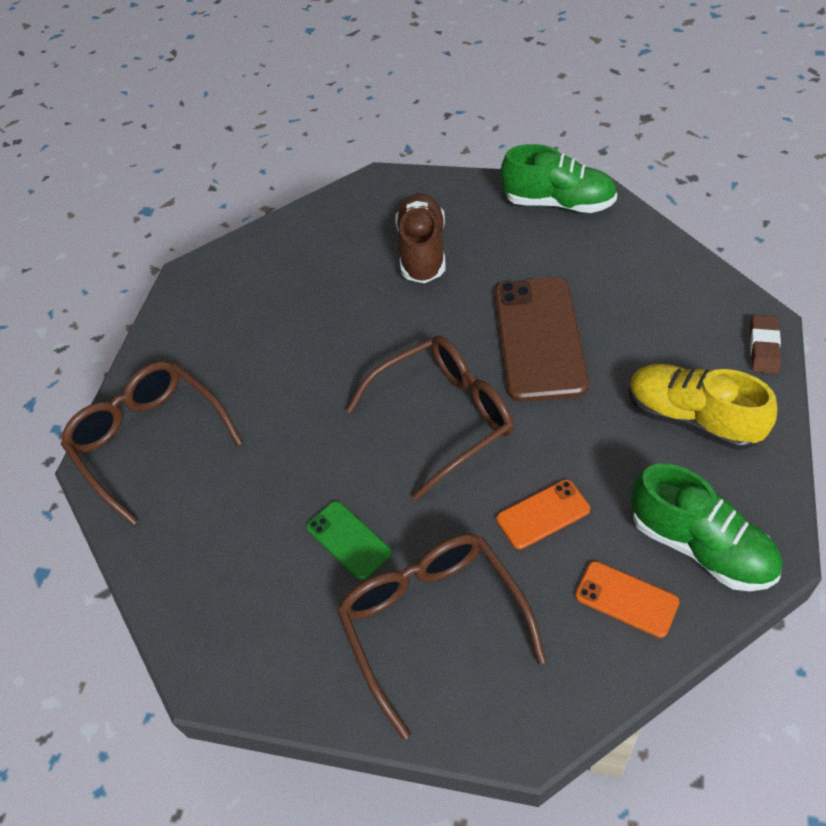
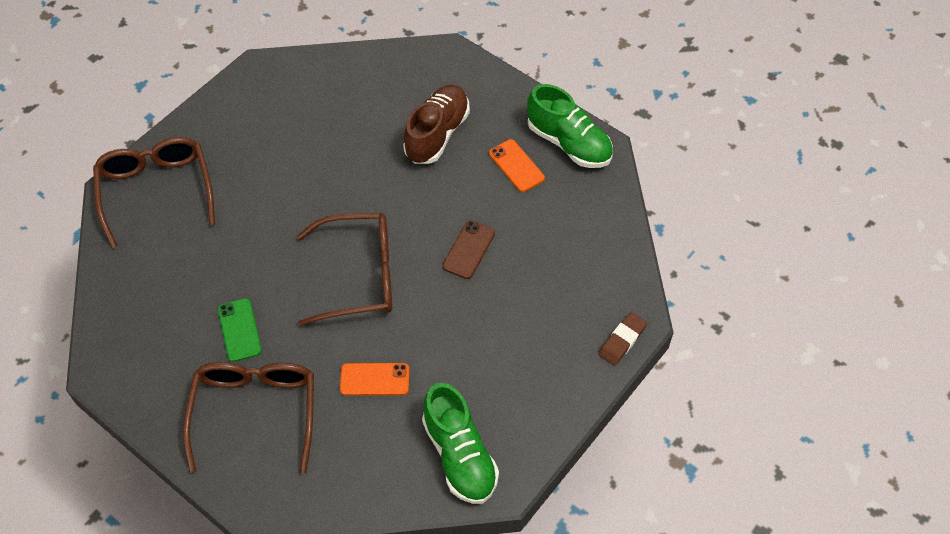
camera: 20 degrees right, 5 degrees up
(539, 338) = (469, 250): brown phone -> brown phone, size x0.50
(626, 599) = (385, 463): orange phone -> orange phone (516, 166)
(692, 419) = (526, 366): yellow shoe -> none

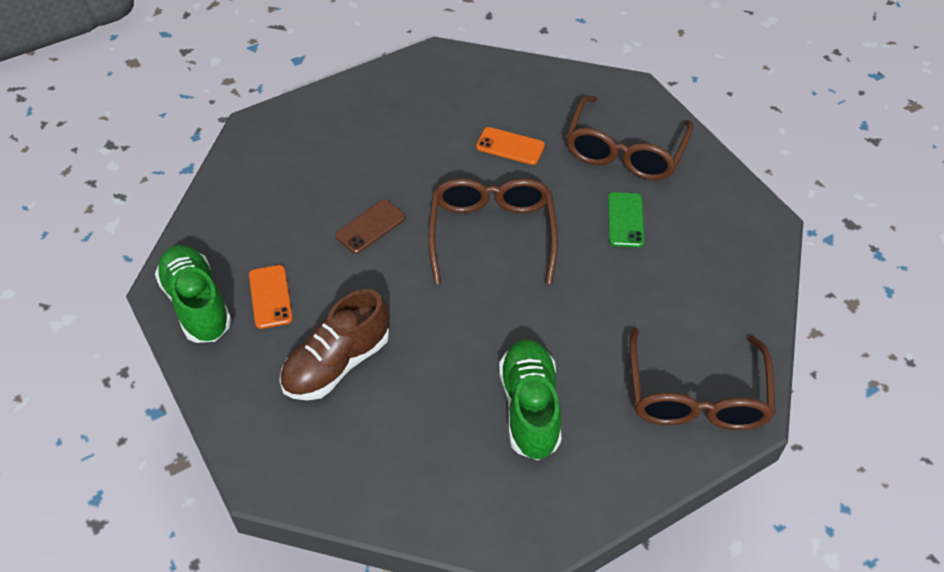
camera: 160 degrees left, 5 degrees down
(358, 276) = (492, 234): brown glasses -> brown glasses turned 75 degrees clockwise
(459, 455) = (461, 79): green shoe -> green shoe (529, 408)
(622, 341) = (279, 115): brown eraser -> none

